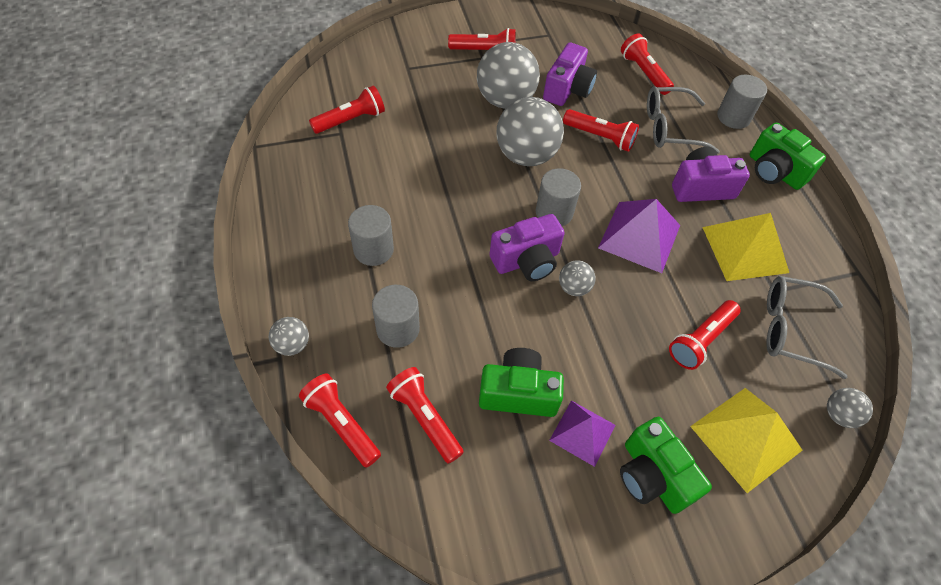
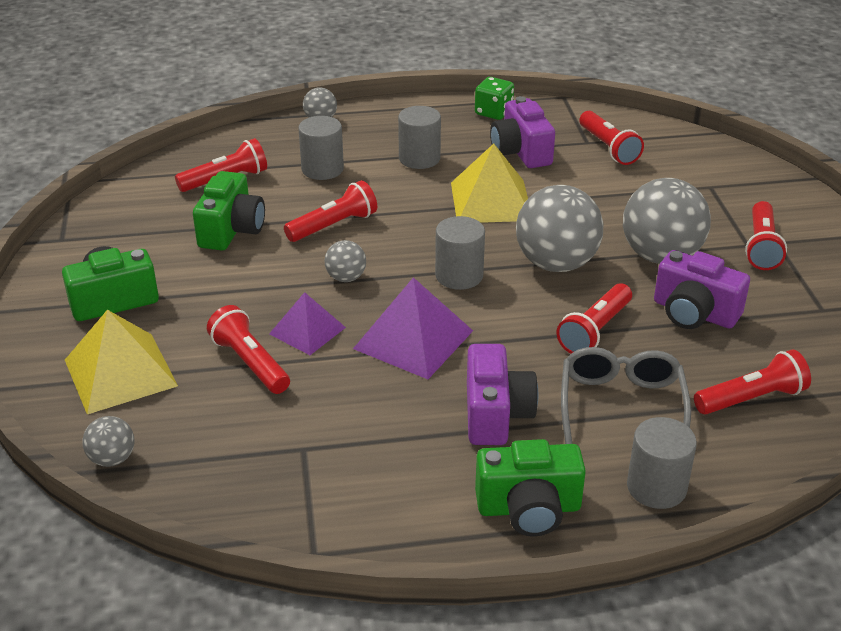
camera: 100 degrees right, 20 degrees down
(283, 196) = (493, 112): none -> green dice
(341, 424) = (236, 142): red flashlight -> red flashlight (334, 226)
(527, 261) = (389, 249): purple camera -> purple camera (521, 152)
(582, 432) = (175, 263): purple pyramid -> purple pyramid (307, 330)
(745, 249) = (377, 434): yellow pyramid -> yellow pyramid (491, 201)
(774, 171) = (529, 508): green camera -> green camera turned 150 degrees counterclockwise
(790, 329) = (240, 447): grey glasses -> none

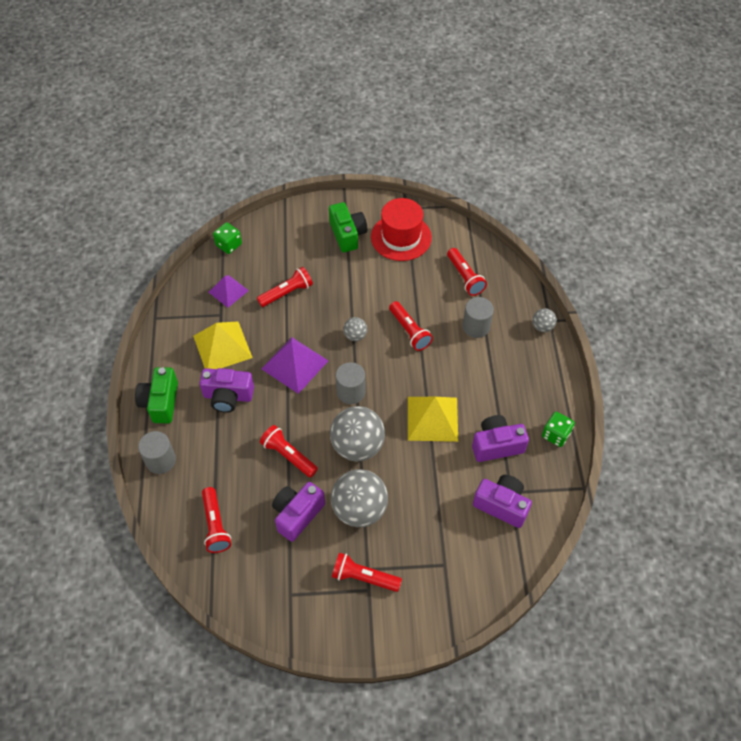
camera: 95 degrees right, 20 degrees up
(112, 459) = (229, 245): grey ball -> green dice
(120, 373) = (288, 242): yellow pyramid -> yellow pyramid (222, 346)
(130, 241) = (401, 237): none -> red hat
(231, 230) = (408, 282): green camera -> none
(307, 330) = (309, 317): purple pyramid -> purple pyramid (228, 291)
(419, 158) = (488, 382): grey cylinder -> none
(608, 148) = (501, 505): red flashlight -> purple camera
(621, 405) = (223, 457): grey glasses -> none

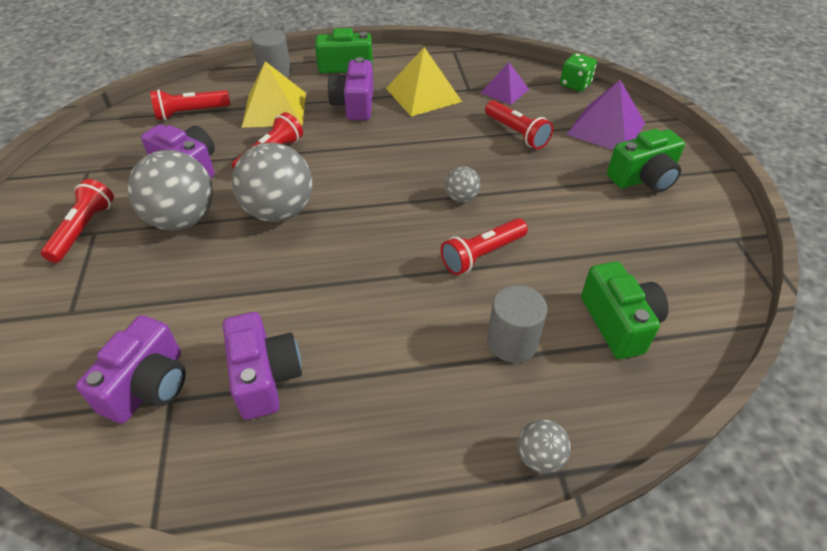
camera: 85 degrees right, 10 degrees down
(295, 364) = (405, 149): purple pyramid -> purple pyramid (606, 128)
(351, 392) = (365, 200): grey cylinder -> none
(401, 237) = (668, 235): red hat -> none
(432, 418) = (321, 288): yellow pyramid -> yellow pyramid (274, 109)
(465, 277) = (619, 323): red flashlight -> green camera
(555, 435) = (279, 479): green dice -> none

